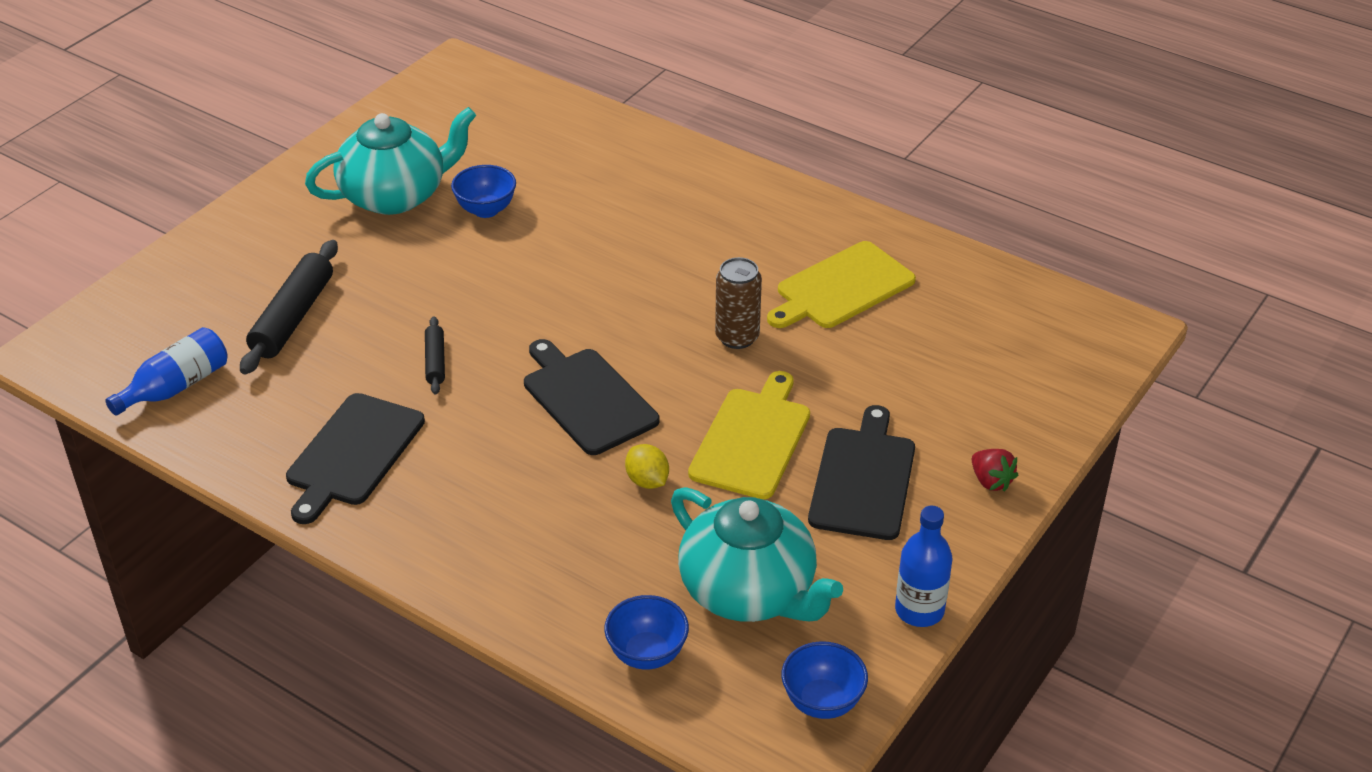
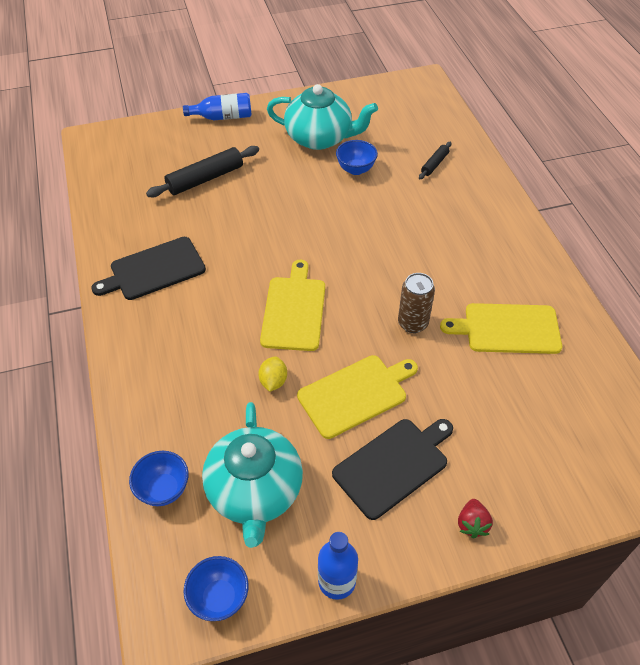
camera: 40 degrees right, 10 degrees up
(176, 387) = (120, 186): blue bottle -> blue bottle (223, 117)
(435, 361) = (243, 242): black rolling pin -> black rolling pin (434, 164)
(587, 398) = (294, 310): black cutting board -> yellow cutting board

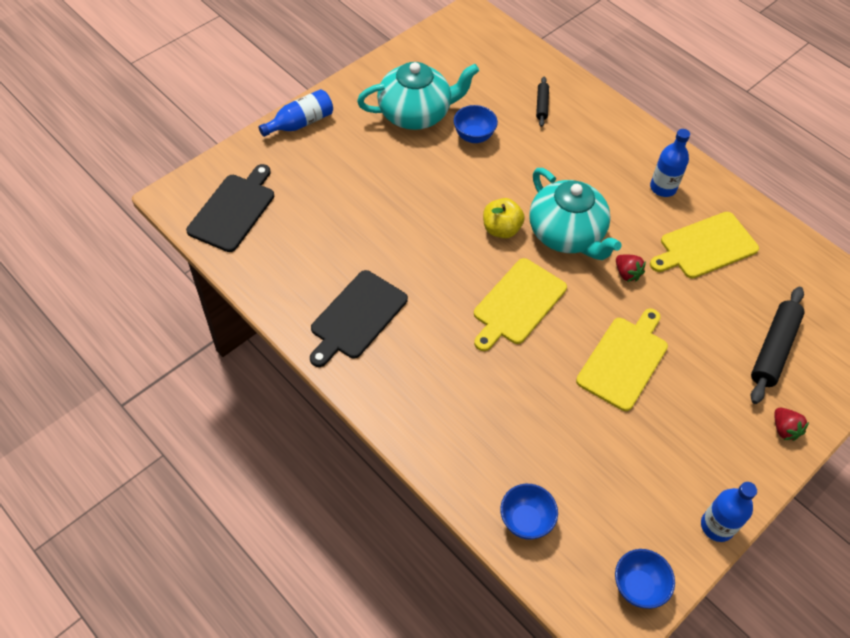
camera: 30 degrees left, 5 degrees up
(205, 179) = (334, 200): black rolling pin -> black rolling pin (773, 349)
(255, 492) = (602, 485): turquoise teapot -> turquoise teapot (567, 234)
(273, 381) = (547, 379): yellow lemon -> none
(294, 310) = (517, 304): yellow cutting board -> yellow cutting board turned 120 degrees counterclockwise
(325, 247) = (501, 229): none -> yellow apple
(393, 465) = (695, 409): black cutting board -> black cutting board (233, 210)
(413, 323) = (627, 273): brown can -> red strawberry
(501, 265) = (663, 188): none -> blue bottle

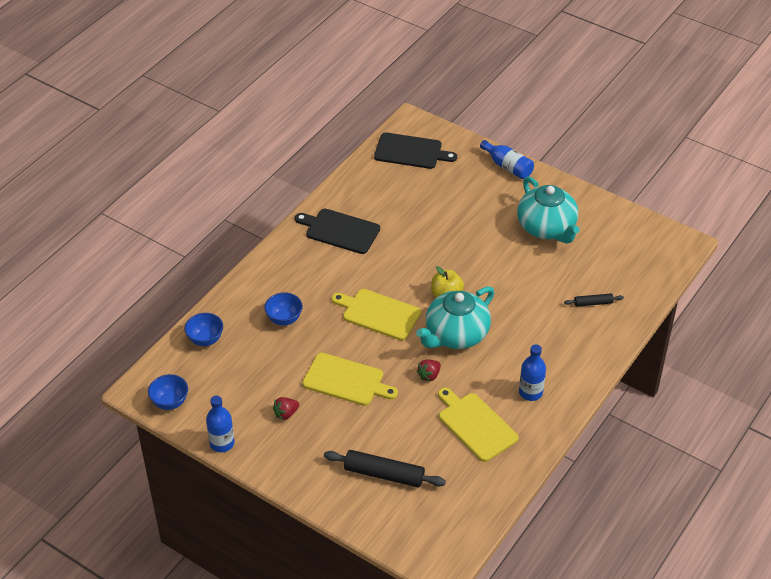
camera: 80 degrees right, 10 degrees down
(473, 136) = (537, 265): blue bowl -> blue bowl (284, 319)
(784, 429) = (311, 482): red strawberry -> red strawberry (286, 414)

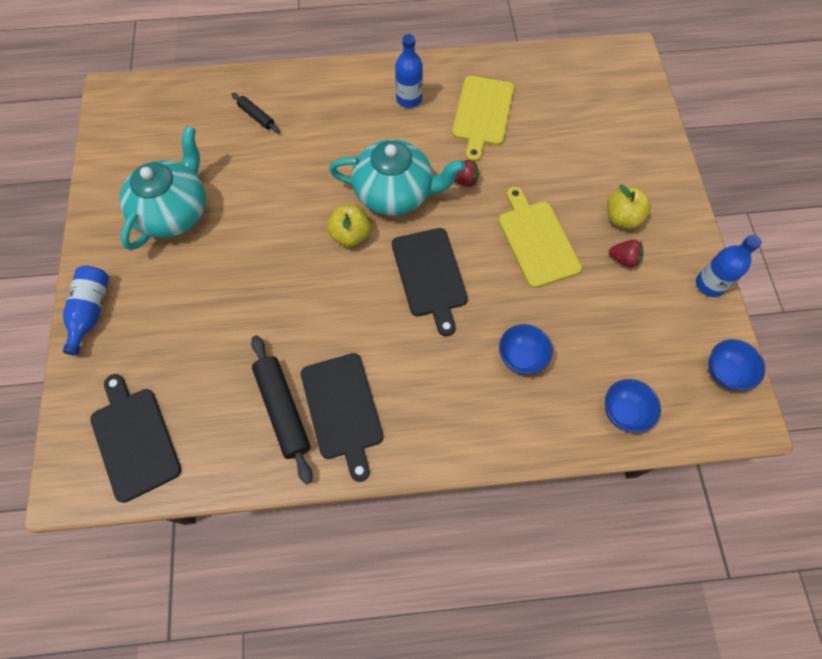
camera: 130 degrees left, 20 degrees up
(313, 437) = (622, 218): none -> yellow apple
(378, 314) = (430, 275): yellow cutting board -> black cutting board
(384, 474) = (598, 141): black rolling pin -> black rolling pin (283, 410)

